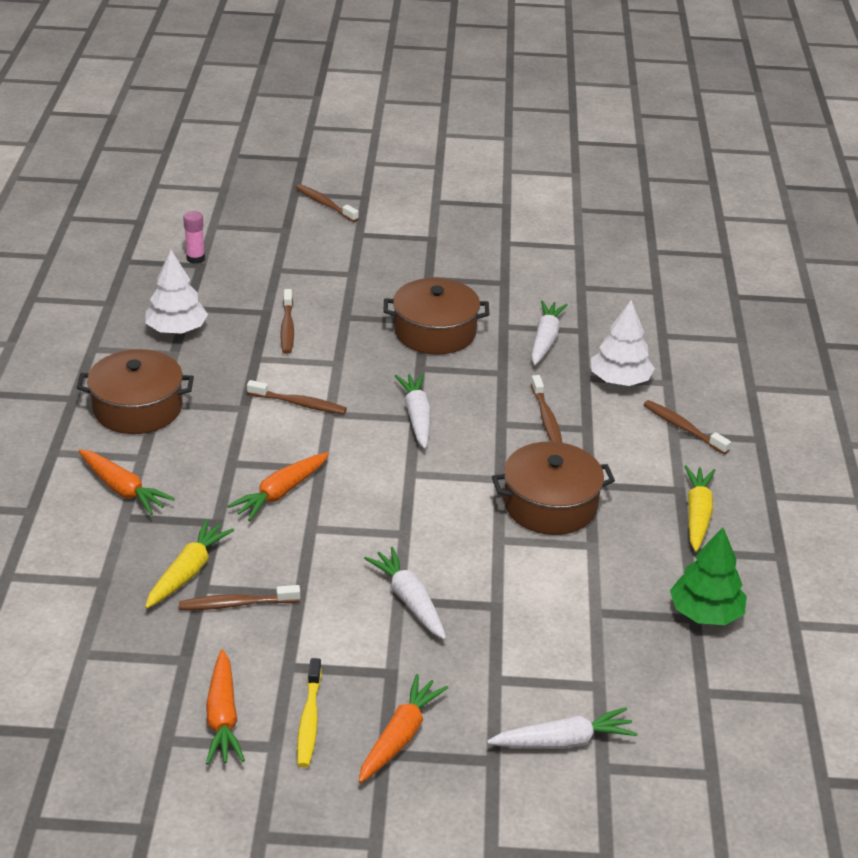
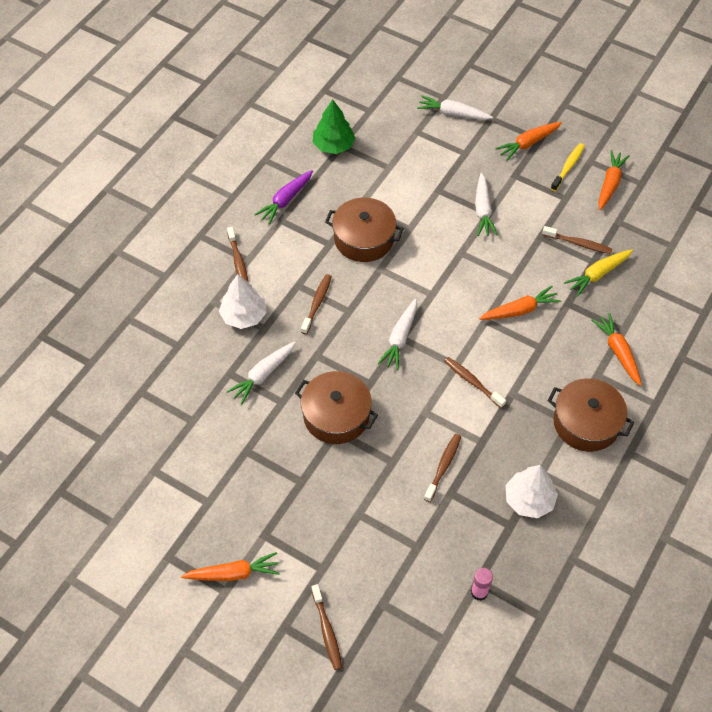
camera: 150 degrees left, 20 degrees up
(438, 211) = (233, 573): none -> orange carrot
(697, 514) = (285, 200): yellow carrot -> purple carrot

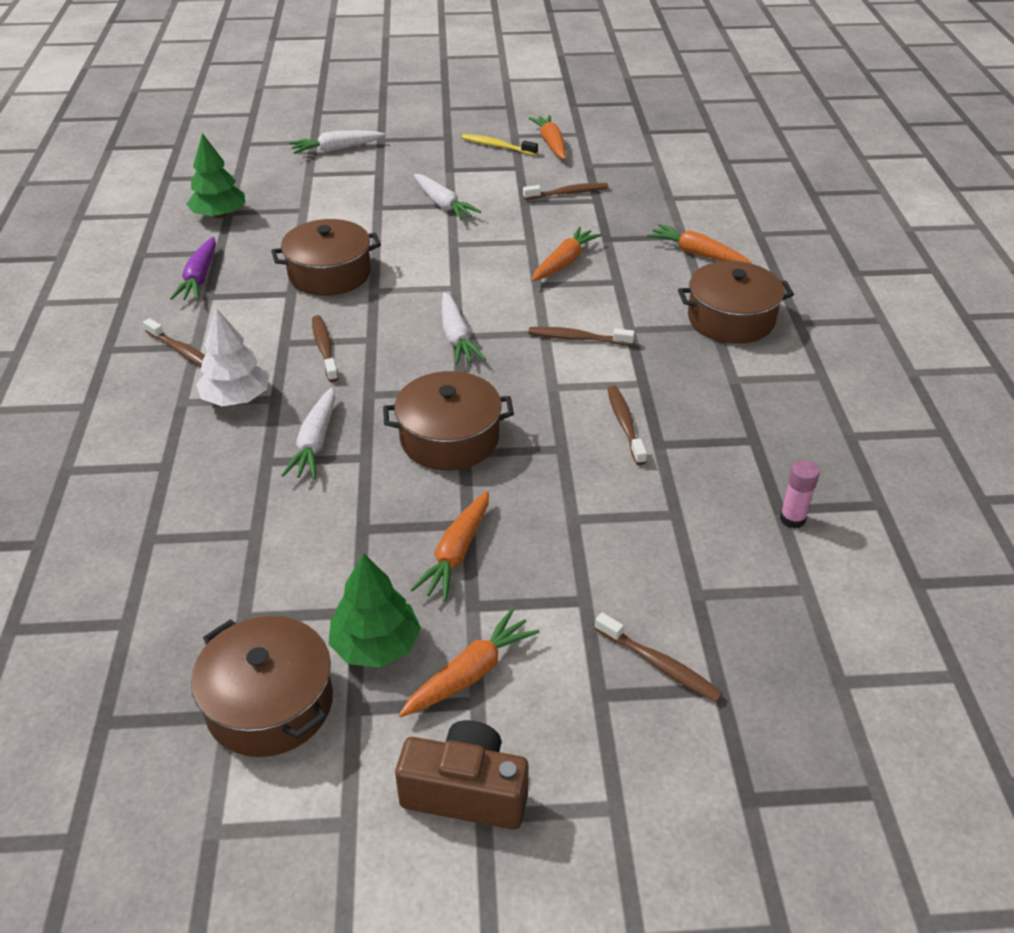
camera: 35 degrees left, 15 degrees down
(134, 529) = (269, 703): none -> brown pot
(185, 634) = (466, 792): none -> brown camera
(202, 528) = (376, 645): none -> green tree
(528, 143) = (439, 144): orange carrot -> orange carrot (456, 553)
(529, 499) = (748, 408): white tree -> none
(568, 167) = (497, 146): yellow toothbrush -> yellow toothbrush turned 60 degrees counterclockwise
(598, 274) = (612, 207): yellow carrot -> none

